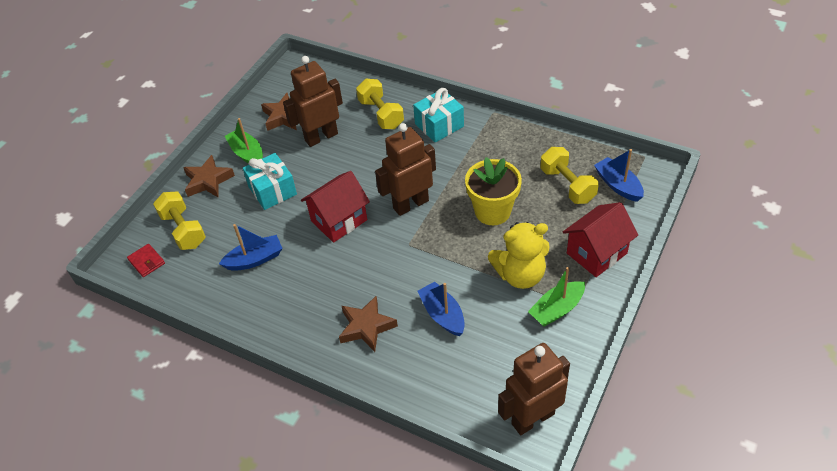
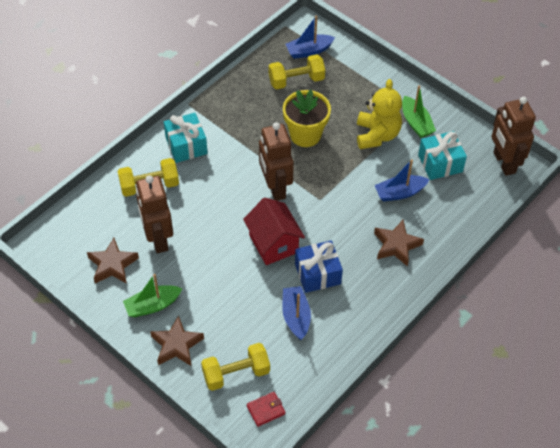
camera: 80 degrees left, 5 degrees up
(272, 190) = (214, 290): turquoise gift -> turquoise gift (440, 163)
(310, 265) = (317, 274): none -> blue gift
(596, 253) = (371, 84): red house -> none

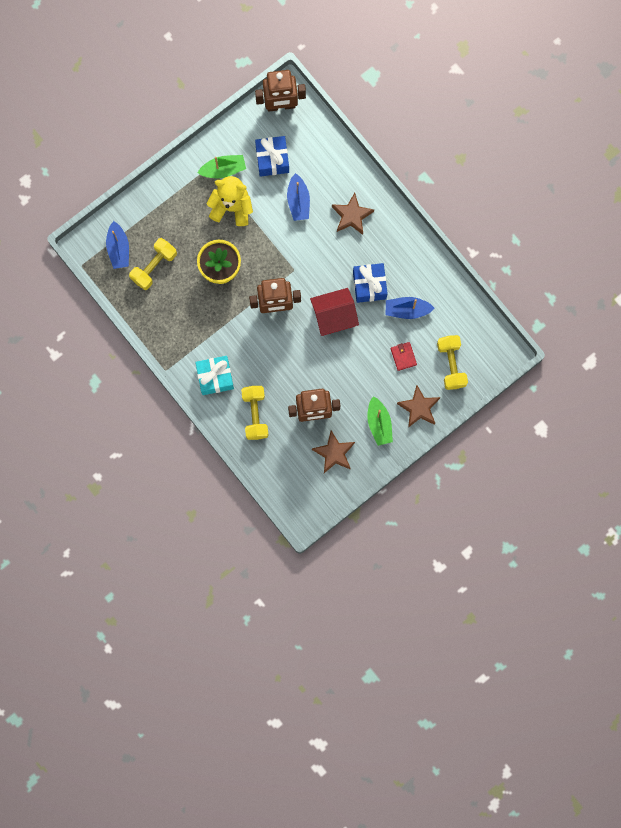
camera: 80 degrees left, 25 degrees up
(266, 410) = (485, 346): red wallet -> red wallet (403, 356)
(296, 80) = (154, 267): yellow dumbbell -> yellow dumbbell turned 45 degrees clockwise
(440, 163) = (272, 159): turquoise gift -> blue gift

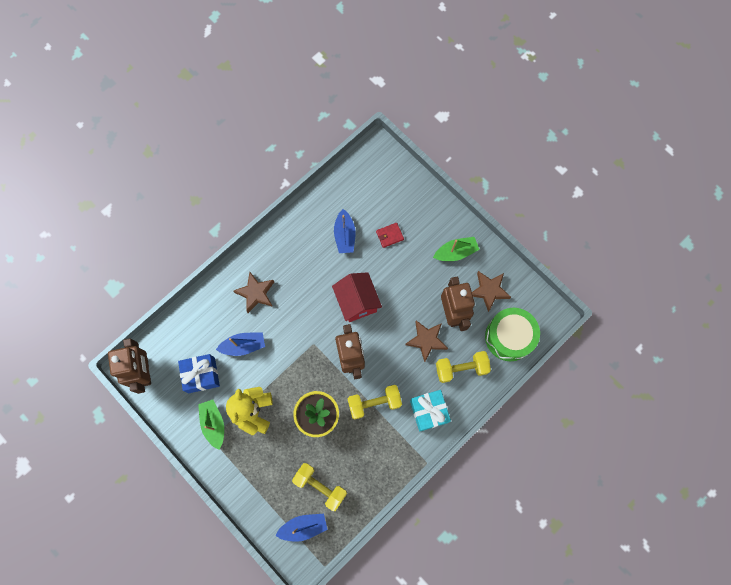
camera: 95 degrees left, 5 degrees down
(283, 467) = (509, 337): none -> green drum
(369, 285) = (324, 271): blue gift -> none
(419, 408) = (436, 218): brown star -> brown star (426, 340)
(451, 364) = (393, 193): yellow dumbbell -> yellow dumbbell (374, 403)

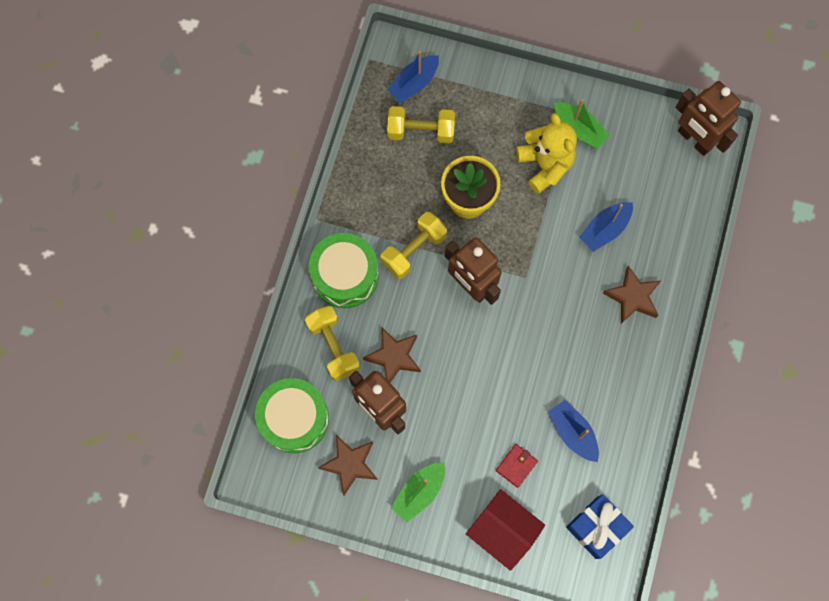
camera: 150 degrees right, 0 degrees up
(201, 375) = (629, 171): blue gift -> blue gift (596, 527)
(357, 302) = (505, 356): red house -> red house (502, 531)
(429, 411) = (345, 275): turquoise gift -> green drum
(461, 368) = (333, 346): yellow dumbbell -> yellow dumbbell turned 75 degrees counterclockwise

